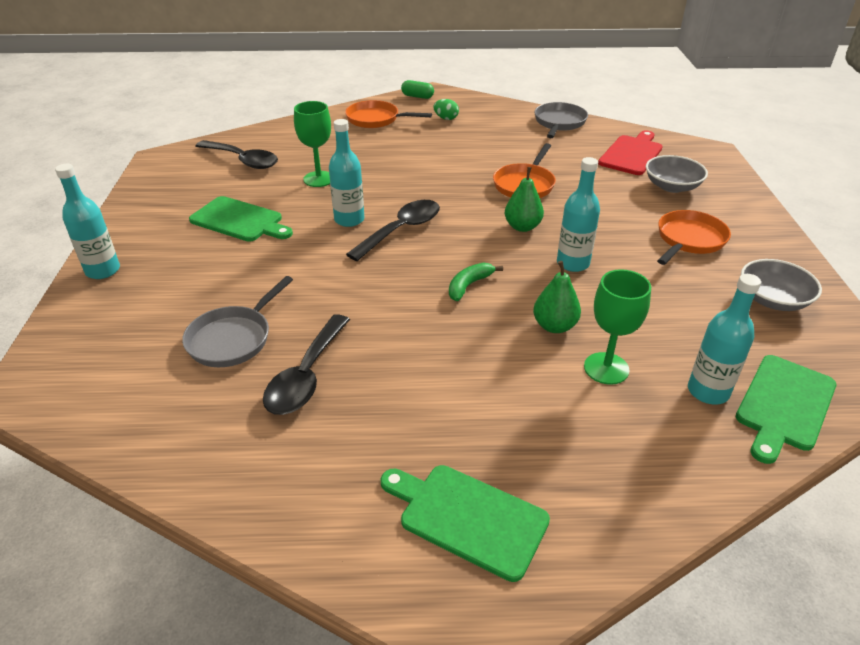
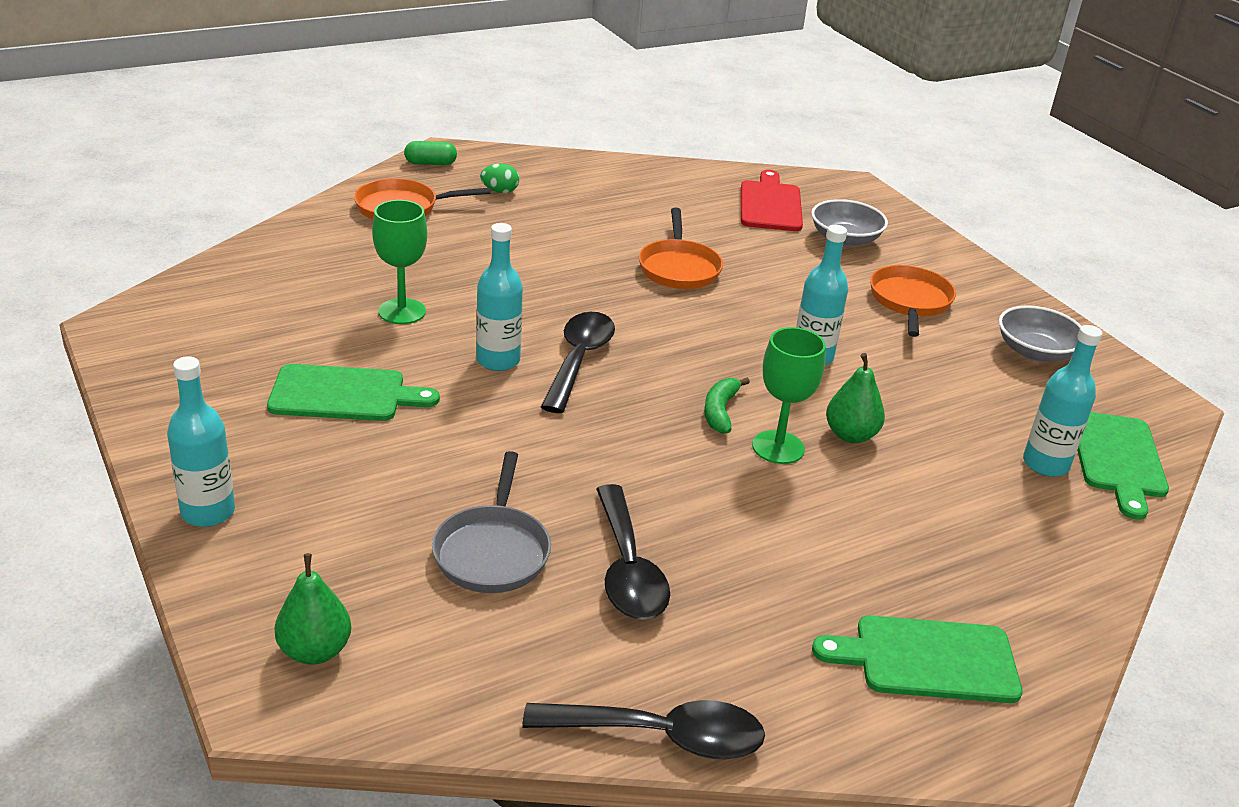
camera: 30 degrees left, 5 degrees down
(243, 160) = (259, 305): black spoon -> black spoon (661, 736)
(522, 227) = (721, 324): green pear -> green pear (315, 651)
(559, 123) = (652, 175): grey pan -> none
(606, 368) = (937, 467): green goblet -> green goblet (778, 447)

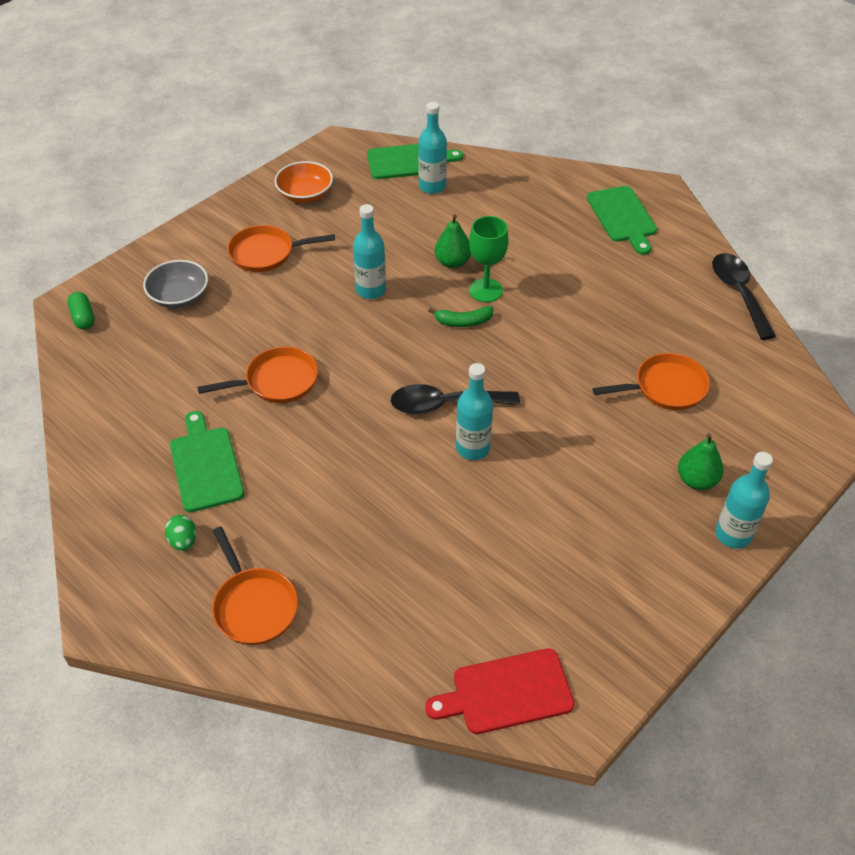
camera: 105 degrees left, 15 degrees up
(315, 651) = (791, 433): green pear -> green pear (696, 480)
(344, 394) = (569, 519): green cutting board -> green cutting board (205, 465)
(402, 311) = (439, 530): green goblet -> none
(430, 163) = (139, 622): green capsule -> green capsule (83, 317)
(493, 551) = (665, 388): grey pan -> orange pan
(628, 569) = (638, 329): black spoon -> none
(770, 204) = (131, 348): red cutting board -> red cutting board (507, 692)
(1035, 352) = (305, 194): grey bowl -> orange bowl

